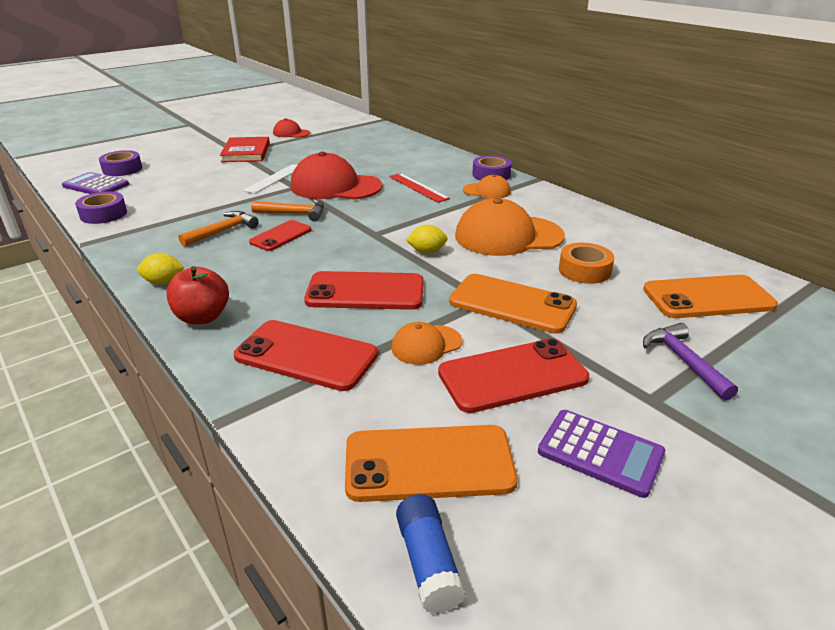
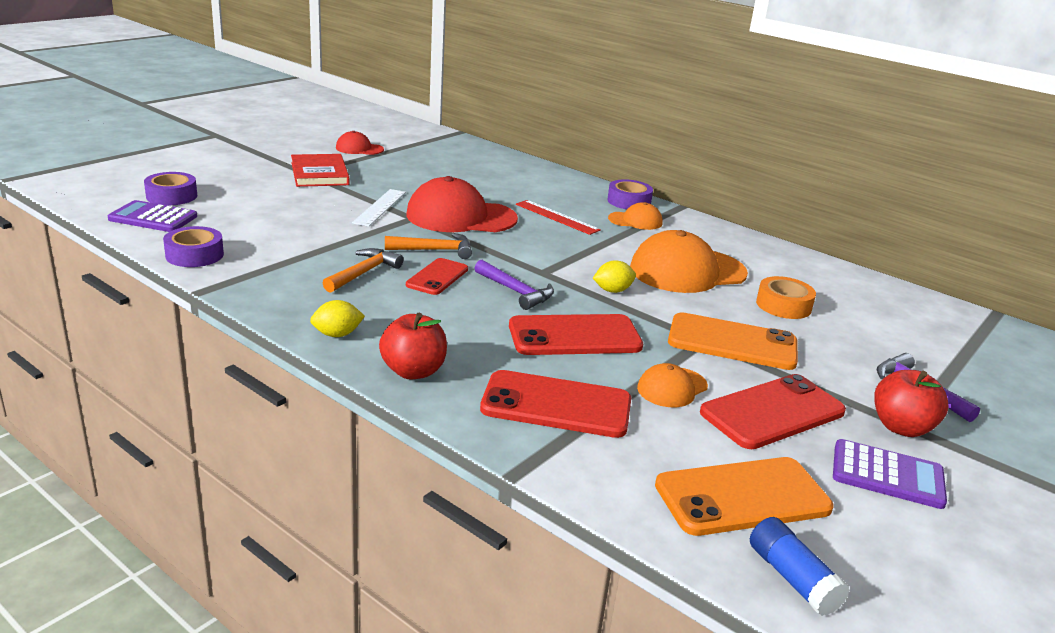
camera: 15 degrees left, 5 degrees down
(339, 250) = (515, 291): none -> purple hammer
(643, 401) = (901, 427): none -> red apple
(708, 298) = (911, 328): orange phone -> none

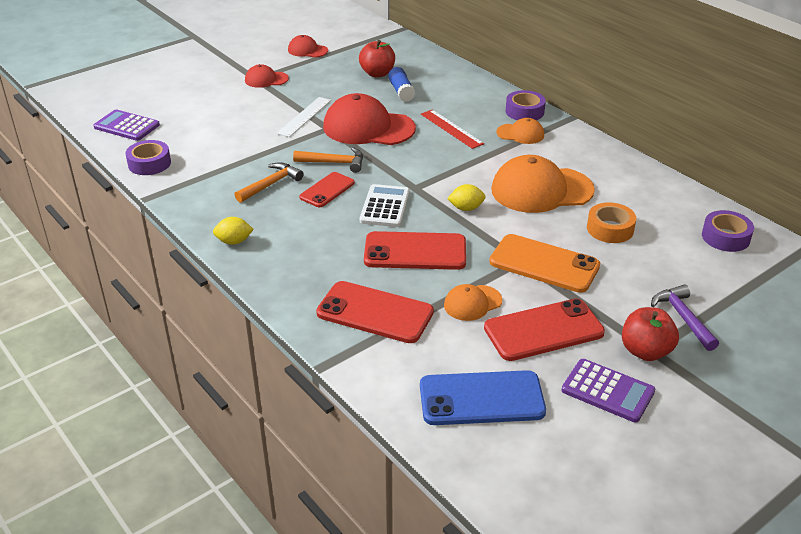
camera: 15 degrees right, 10 degrees up
(171, 196) = (145, 104): purple tape -> purple tape (725, 237)
(319, 174) = (266, 79): red book -> red cap
(413, 371) = (279, 277): red apple -> red apple (377, 73)
(515, 291) = (385, 206): purple hammer -> white calculator
(742, 497) = (481, 398): orange phone -> blue phone
(792, 578) = (486, 463): blue glue stick -> blue glue stick (401, 91)

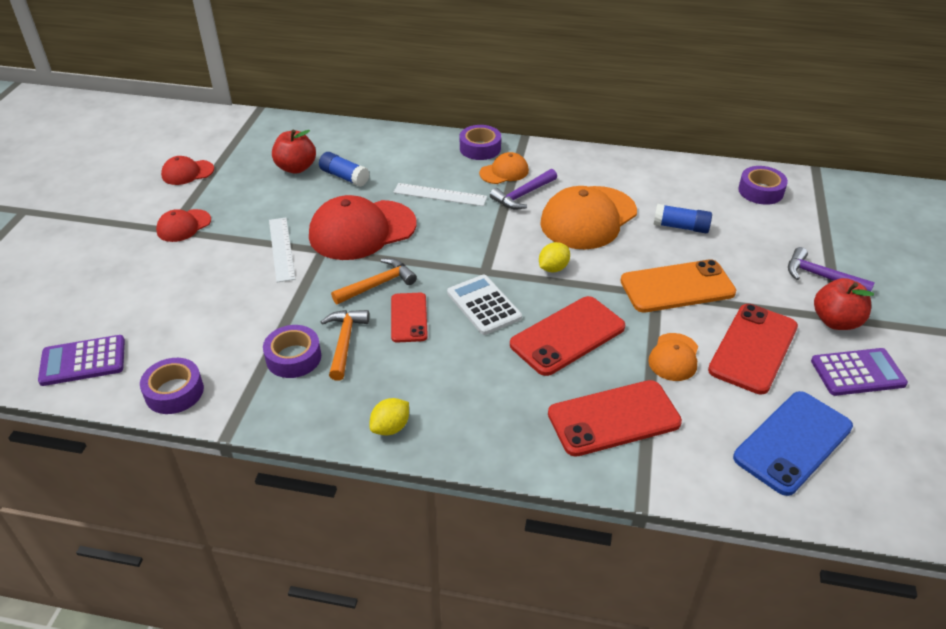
camera: 40 degrees left, 5 degrees up
(232, 178) = (293, 357): none -> purple tape
(451, 129) = (440, 195): red ruler -> white ruler
(512, 154) = (523, 195): none -> purple hammer
(610, 229) = (681, 227): orange tape -> blue glue stick

